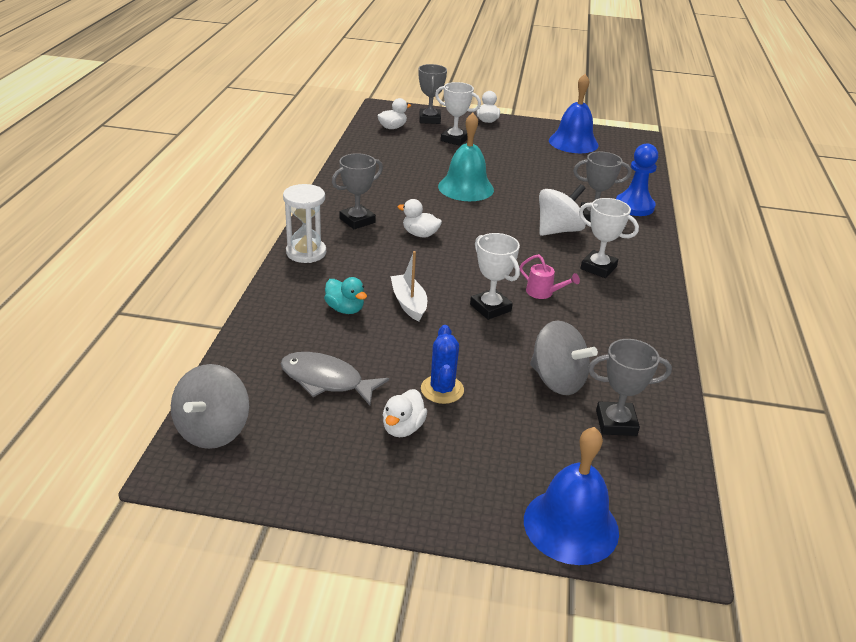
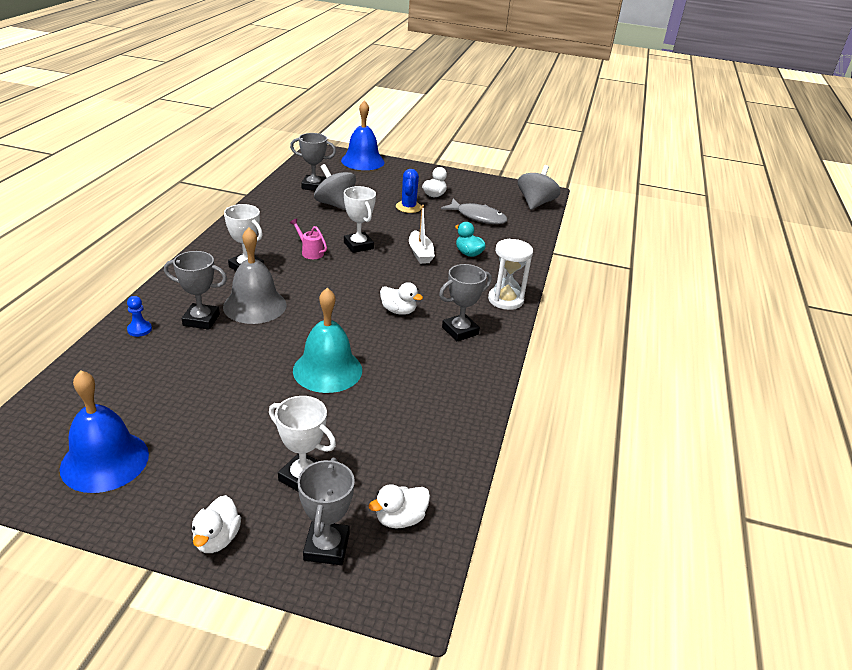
camera: 175 degrees left, 0 degrees up
(558, 230) = (255, 305): white spinning top -> grey bell
(634, 206) = (139, 329): blue pawn -> blue pawn, size x0.51

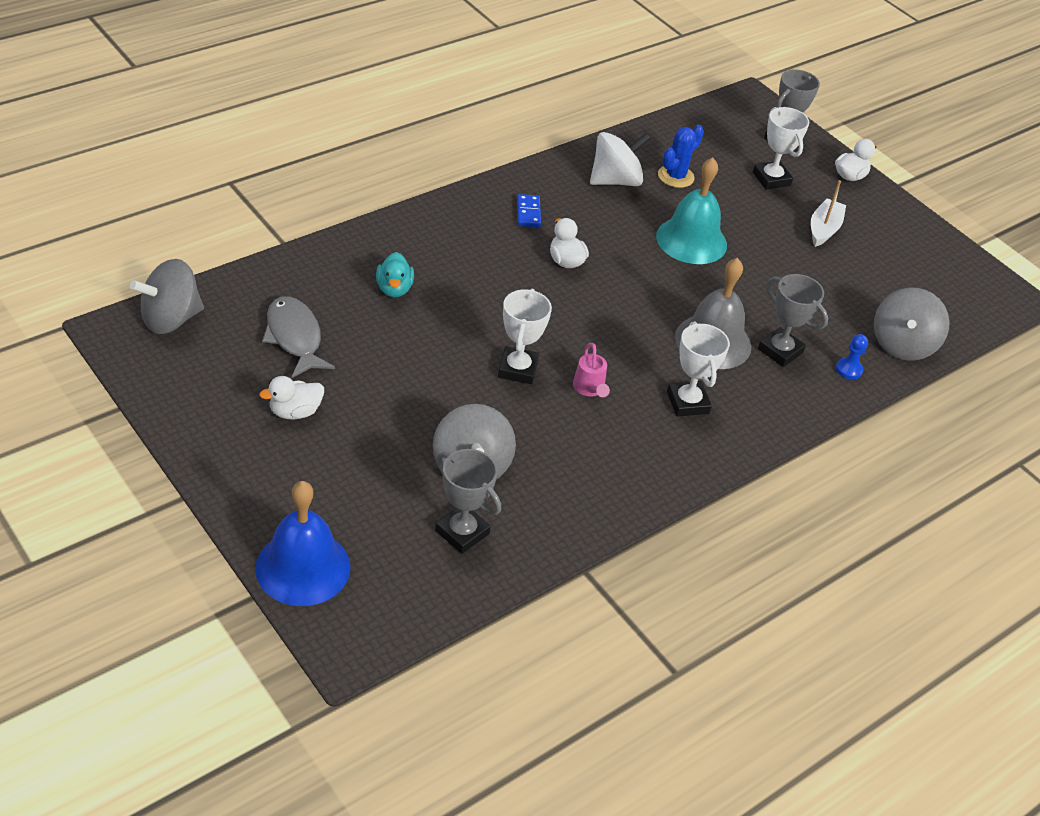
camera: 145 degrees left, 10 degrees up
(96, 367) = (902, 345): none -> grey spinning top
(105, 461) = (912, 258): blue bell -> none
(400, 519) = (723, 129): white duck -> none
(408, 207) = (368, 406): blue cactus -> blue cactus (676, 176)
(420, 253) = (453, 318): white boat -> white boat (824, 229)
(434, 391) = (615, 180): none -> white spinning top
(460, 331) = (528, 213): grey trophy -> blue domino
(505, 300) = (437, 217): white hourglass -> none

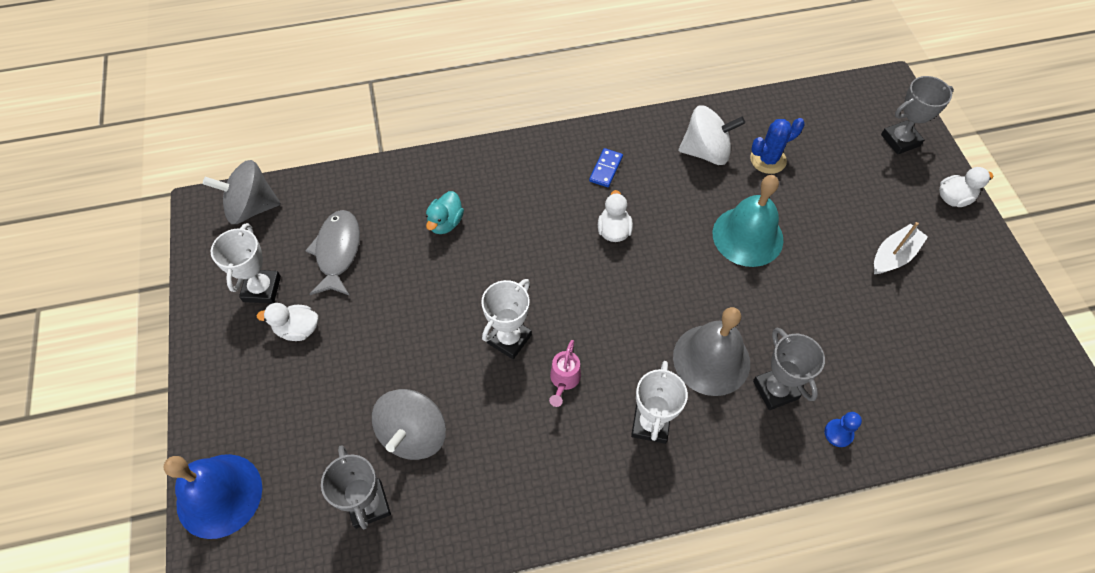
camera: 30 degrees right, 15 degrees up
(771, 179) = (866, 183): white trophy -> white trophy (262, 289)
(902, 345) = (913, 419): grey spinning top -> none

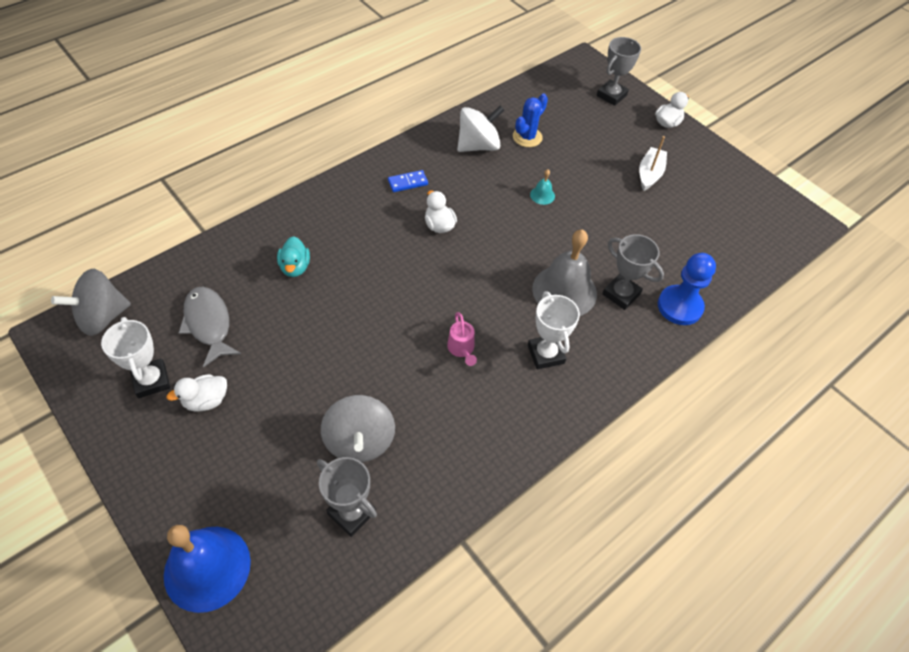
camera: 30 degrees left, 5 degrees down
(509, 339) = (400, 336): white trophy -> none
(606, 169) = (408, 182): blue domino -> blue domino turned 75 degrees clockwise
(747, 236) = (542, 195): turquoise bell -> turquoise bell, size x0.42
(838, 433) = (679, 306): blue pawn -> blue pawn, size x1.98

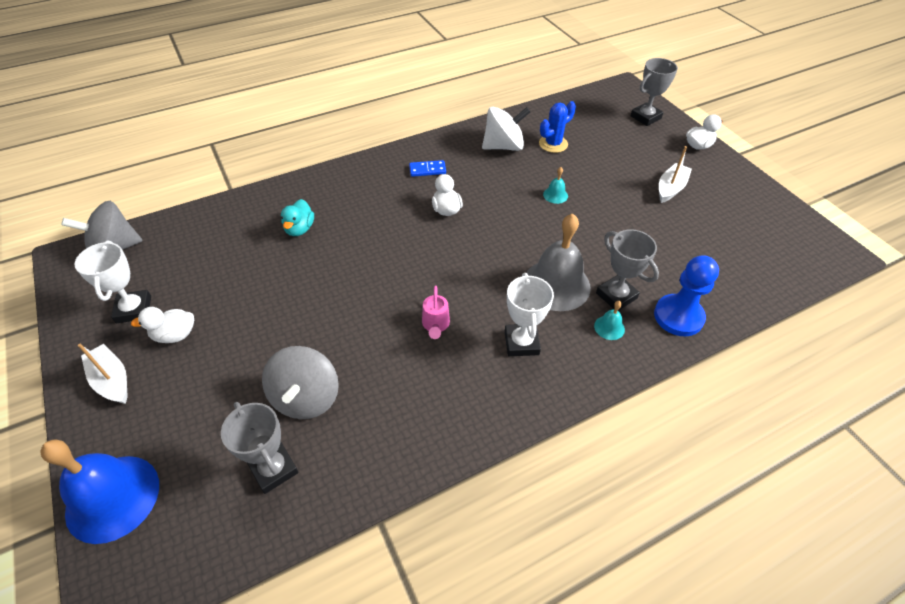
camera: 15 degrees right, 5 degrees down
(159, 457) = (112, 380): none -> white boat
(209, 324) = (204, 267): grey fish -> none
(621, 326) = (609, 327): none -> turquoise bell

